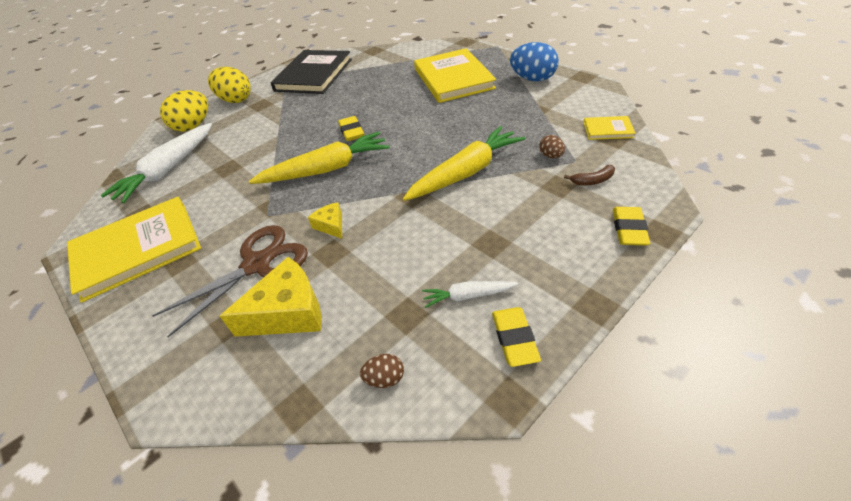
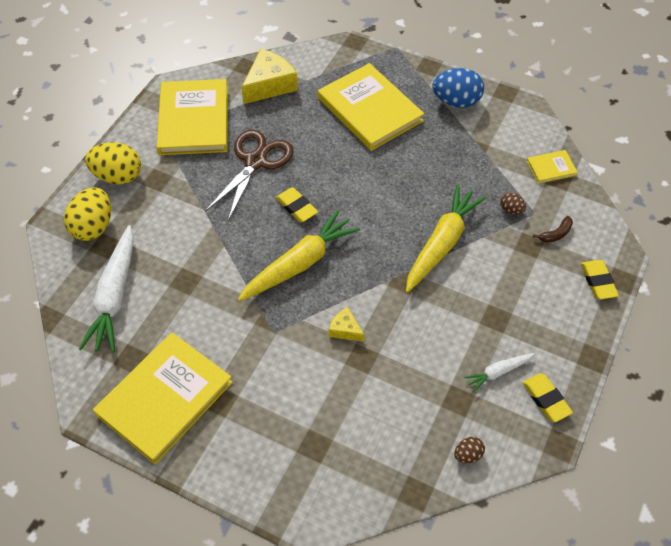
camera: 25 degrees left, 10 degrees up
(257, 264) = (300, 386): brown scissors -> brown scissors (255, 161)
(288, 312) = (360, 423): yellow cheese -> yellow cheese (269, 85)
(313, 75) = (193, 120): black book -> yellow book

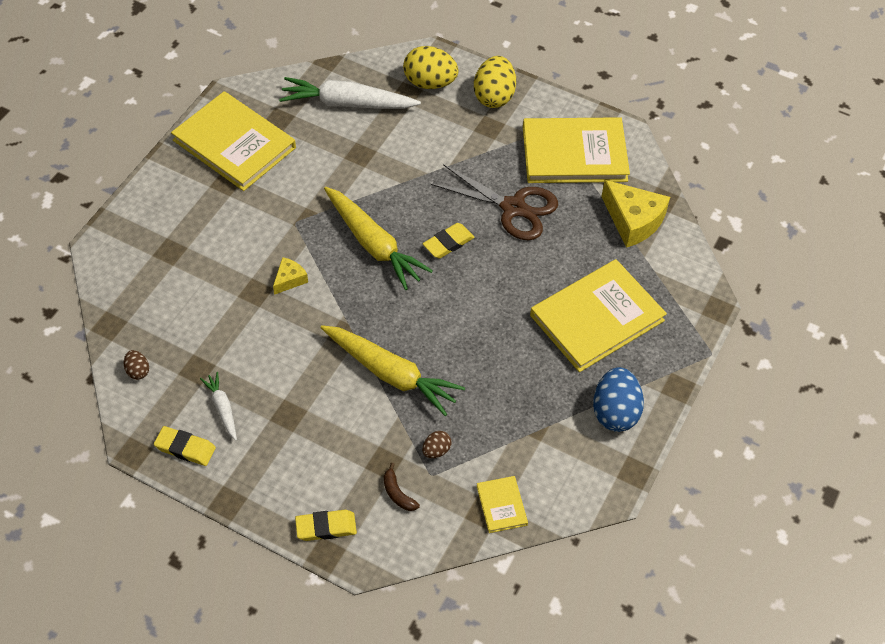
camera: 90 degrees right, 0 degrees up
(546, 399) = (185, 448): yellow eraser -> yellow eraser turned 45 degrees clockwise

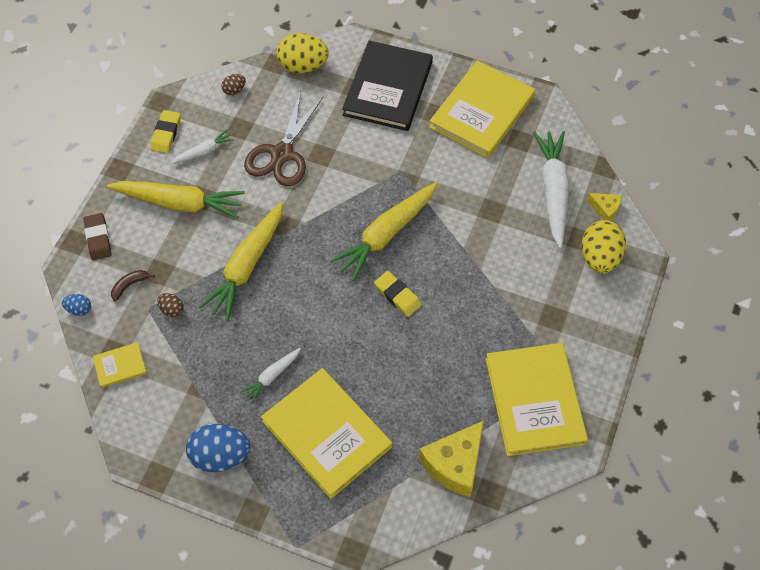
camera: 85 degrees right, 5 degrees up
(179, 220) = (388, 88): none -> black book
(289, 279) = (337, 177): yellow cheese -> yellow cheese (605, 209)
(292, 437) = (179, 203): none -> yellow carrot
(326, 527) = (98, 238): yellow eraser -> brown eraser
(422, 548) = (79, 309): none -> blue egg
(494, 96) = (596, 318): yellow egg -> yellow egg (303, 66)
(513, 208) = (451, 348): brown scissors -> brown scissors (282, 154)
(529, 360) = (272, 376): none -> white carrot

